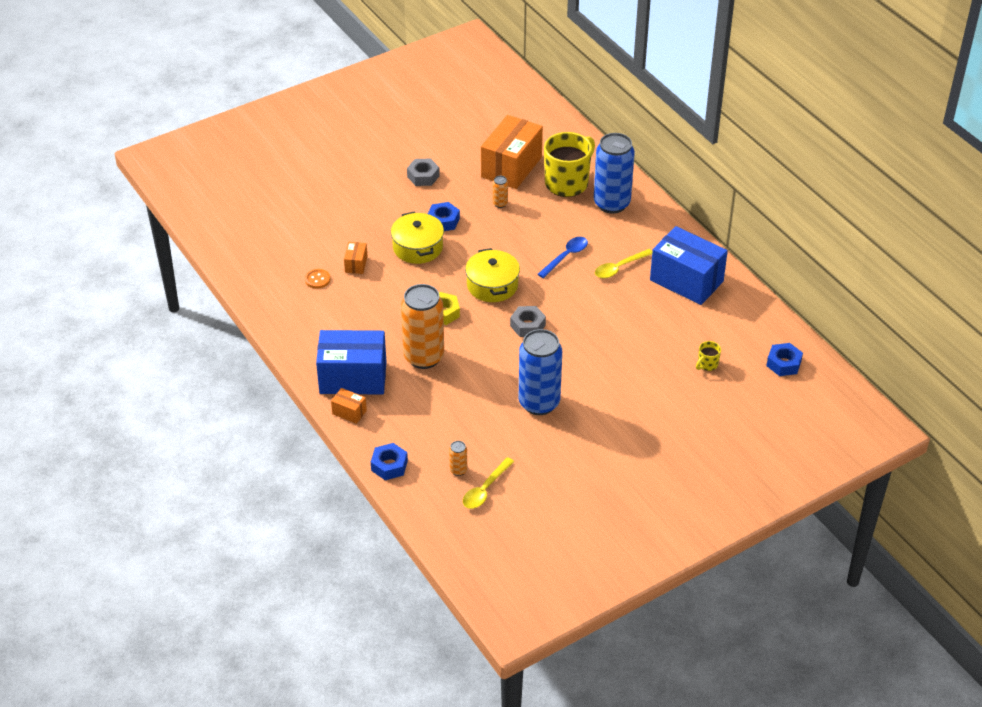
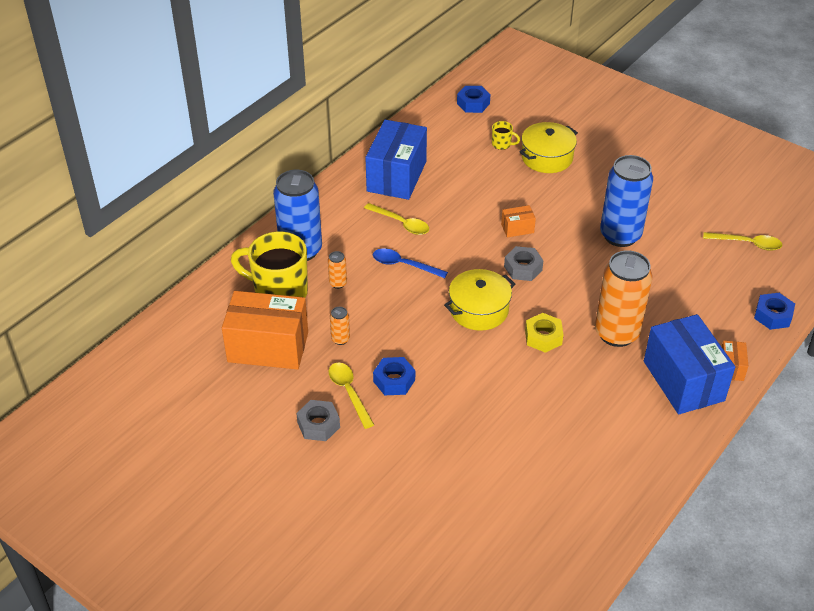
camera: 110 degrees left, 0 degrees up
(317, 279) = (556, 467): orange button -> none
(356, 264) = (510, 438): orange box -> orange box (517, 228)
(418, 247) = (451, 390): yellow pot -> yellow pot (547, 157)
(445, 197) = (349, 392): none -> yellow spoon
(458, 470) = (740, 267): orange can -> orange can (338, 283)

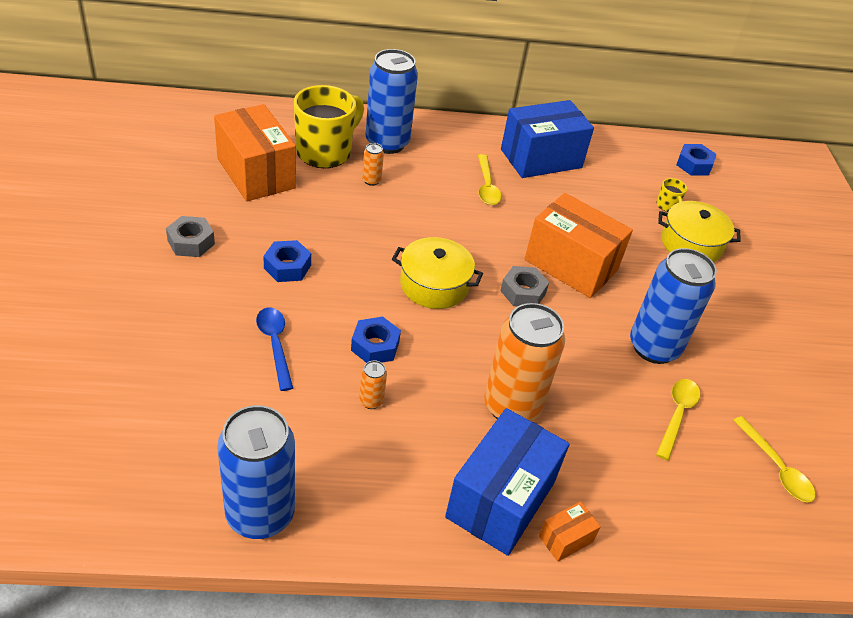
camera: 45 degrees right, 0 degrees up
(279, 292) = (325, 152): yellow mug -> yellow mug turned 60 degrees clockwise
(340, 339) = (306, 211): orange can -> orange can (371, 401)
(349, 392) = (247, 244): yellow spoon -> yellow spoon (677, 415)
(403, 265) = (437, 210): blue spoon -> blue spoon (275, 344)
(517, 228) = (571, 265): orange box -> orange box, size x2.30
(543, 337) = (446, 348): yellow nut -> none
(613, 505) = (260, 514): none -> blue can
(773, 315) = (692, 546): blue nut -> blue nut (375, 346)

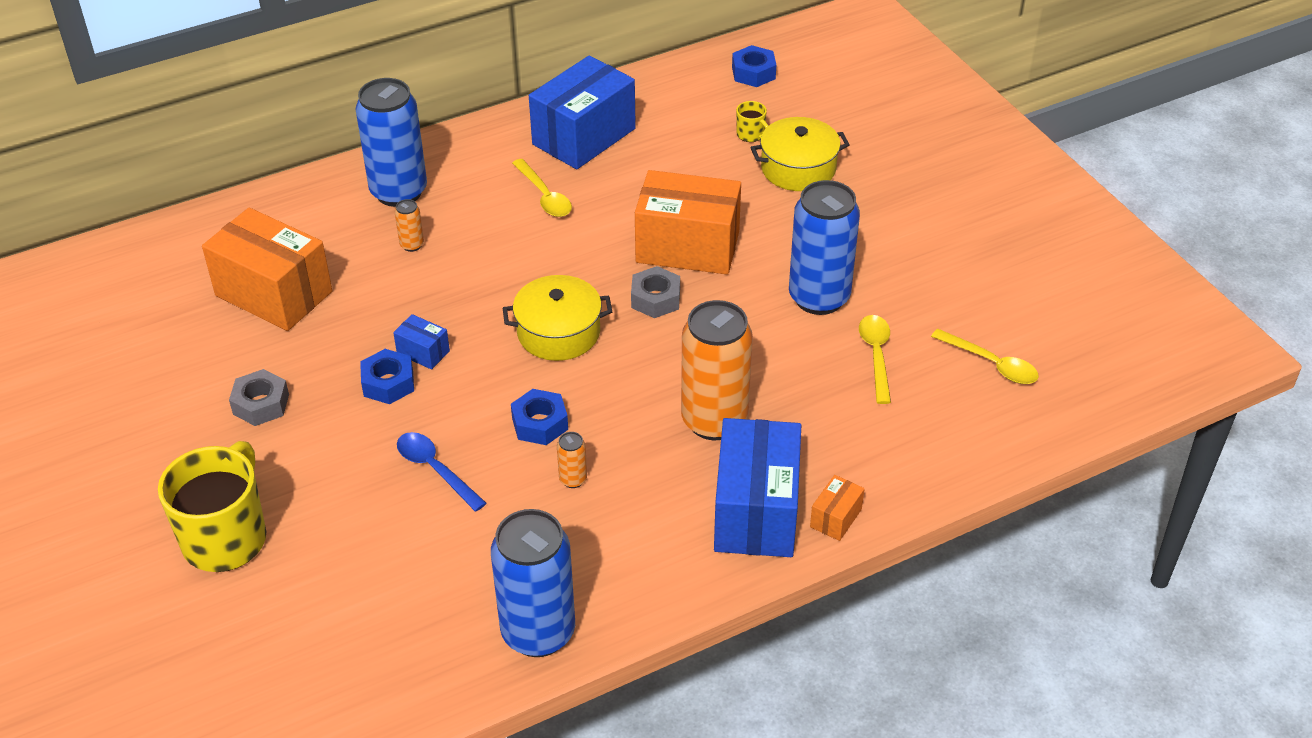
camera: 20 degrees left, 0 degrees up
(325, 152) = (335, 233): yellow mug -> yellow mug (226, 538)
(327, 256) = (423, 352): none -> blue box

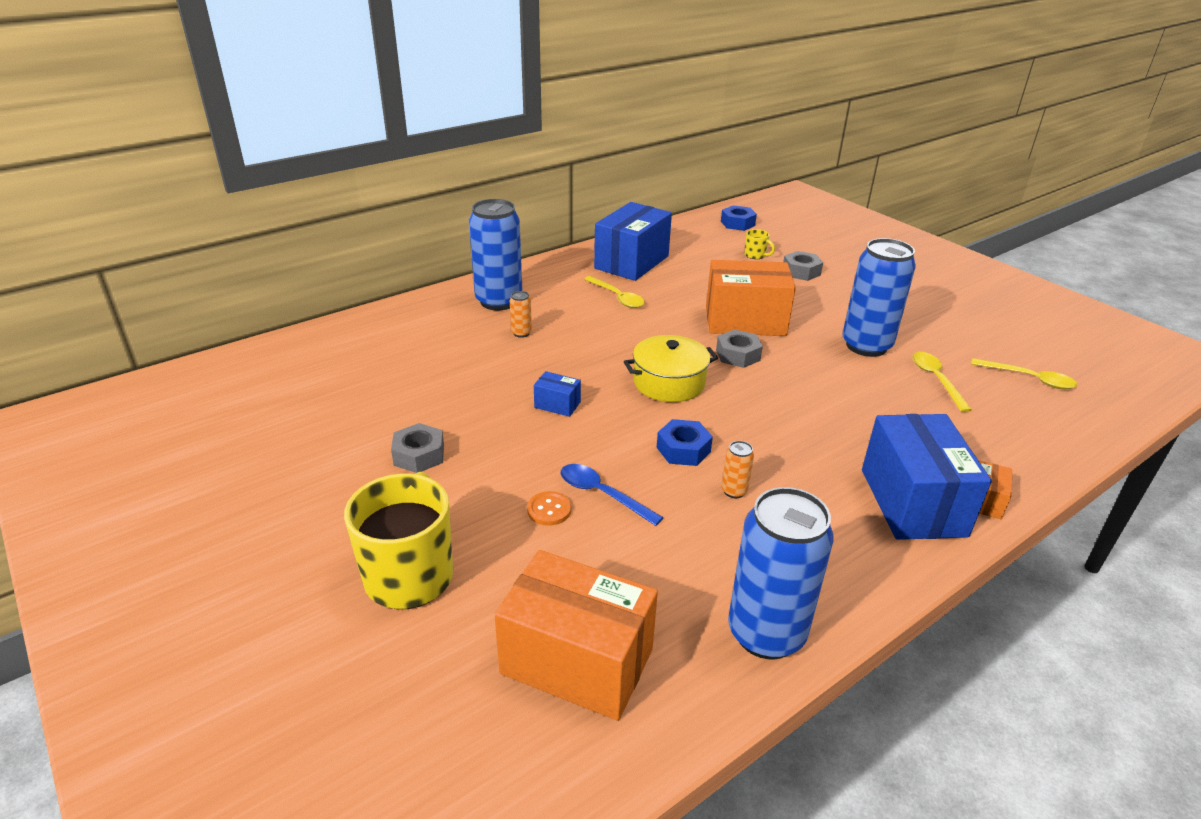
camera: 10 degrees left, 10 degrees down
(274, 293) = (411, 372): orange box -> orange box (577, 661)
(376, 482) = (549, 510): none -> orange button
(388, 383) = (534, 429): blue nut -> none
(714, 420) = (834, 435): orange can -> none
(798, 168) = (801, 271): yellow pot -> grey nut

